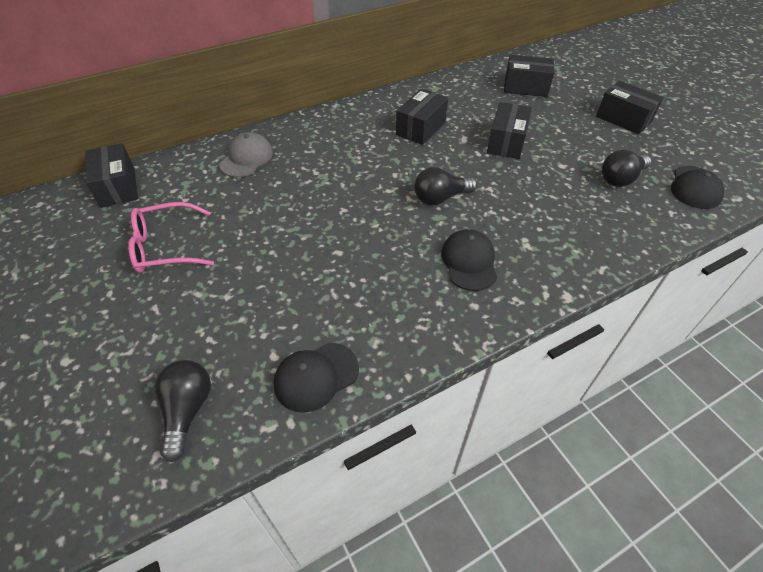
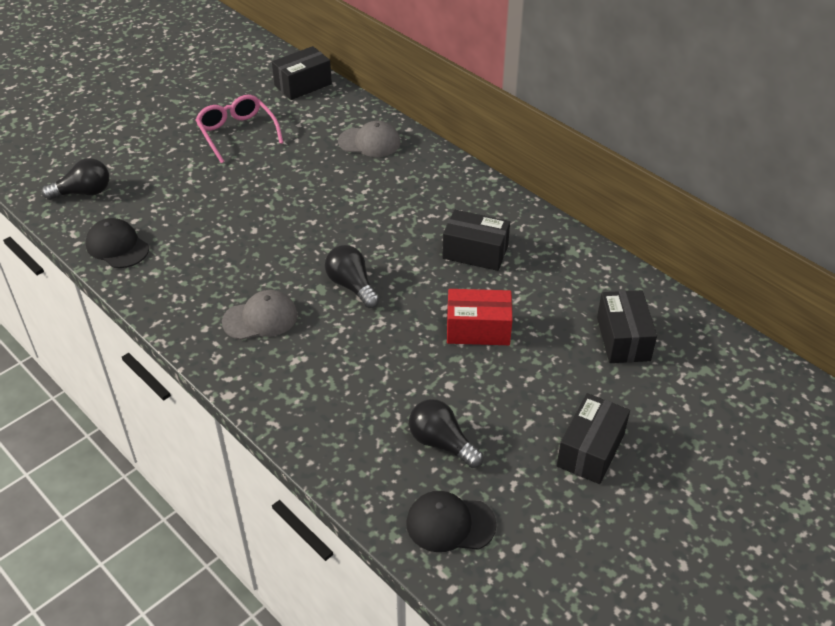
camera: 75 degrees right, 5 degrees down
(469, 262) = (260, 318): black cap -> grey cap
(506, 142) = (478, 329): black box -> red box

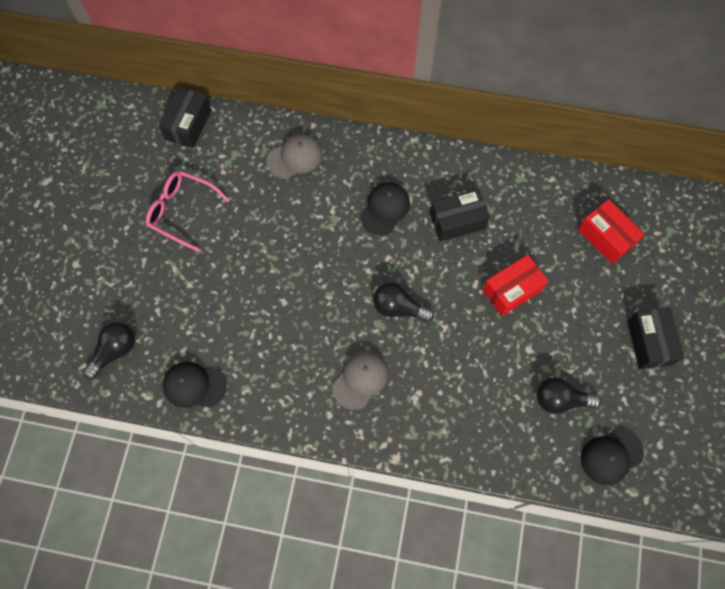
camera: 35 degrees left, 25 degrees up
(414, 211) = (385, 209): none -> black cap
(623, 339) = (605, 237): black box -> red box

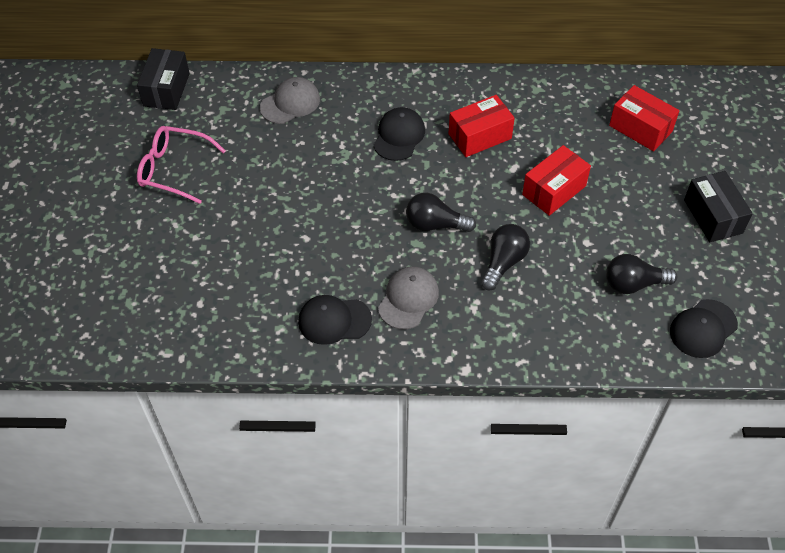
camera: 10 degrees left, 15 degrees down
(114, 351) = (120, 314): black light bulb -> black light bulb (503, 262)
(194, 385) = (219, 334): black cap -> black cap (334, 320)
(457, 221) = (479, 136): black box -> red box

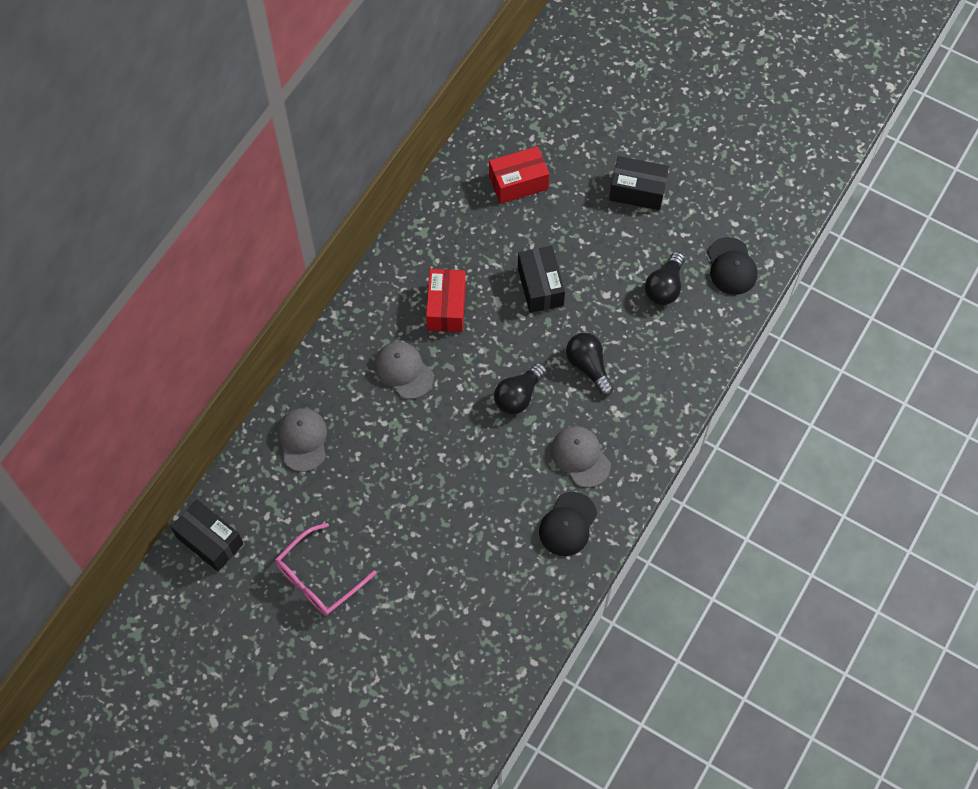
camera: 60 degrees left, 10 degrees up
(399, 136) = (403, 371): black cap -> grey cap
(554, 190) = (540, 286): red box -> black box

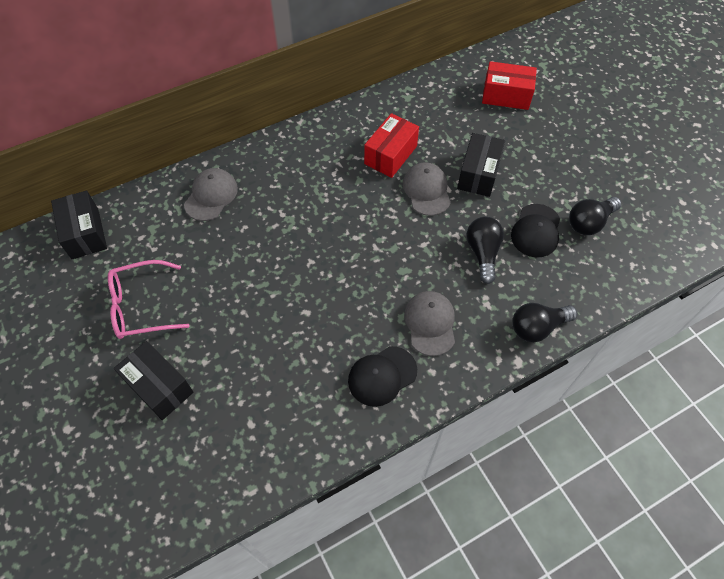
camera: 30 degrees right, 5 degrees down
(403, 371) = (325, 184): grey cap -> grey cap (426, 190)
(518, 396) = (407, 247): black light bulb -> black light bulb (537, 327)
(637, 191) = (605, 142): black box -> black box (159, 386)
(731, 266) = (662, 234): black cap -> black cap (536, 231)

